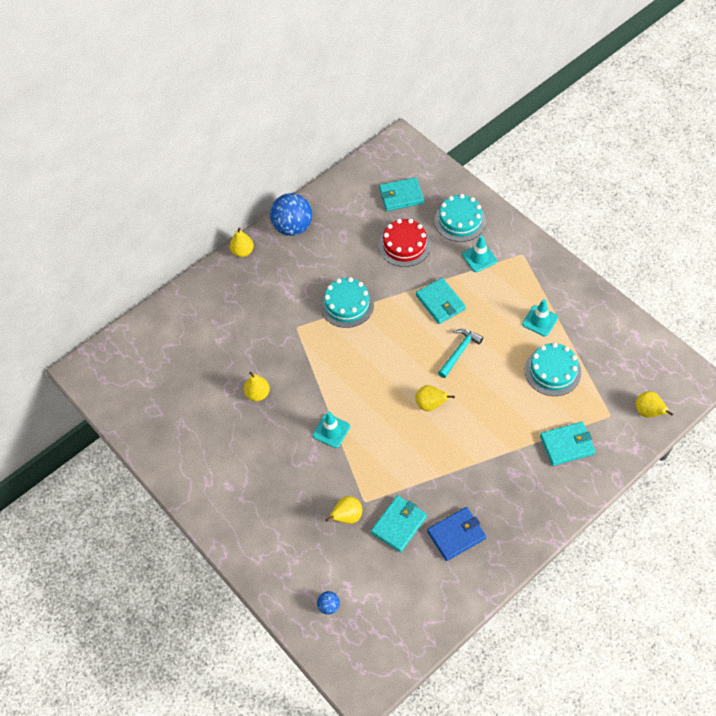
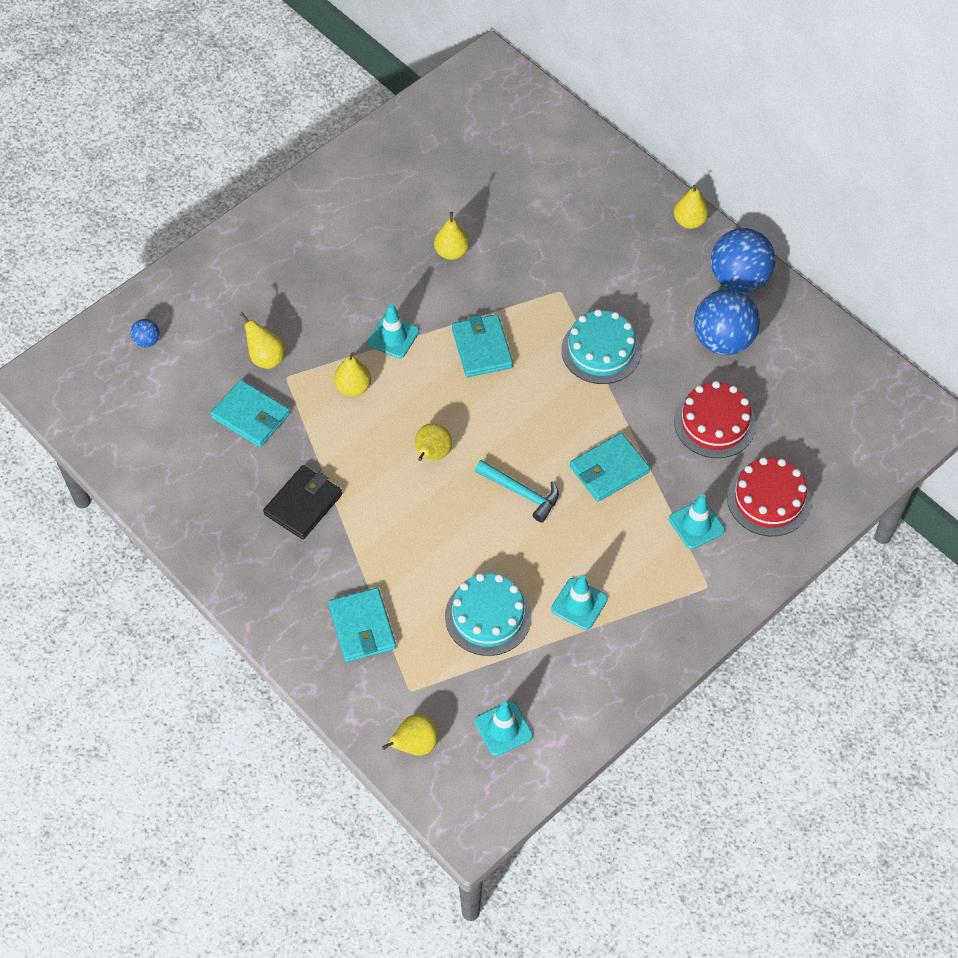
camera: 85 degrees right, 0 degrees up
(341, 238) = (723, 340): none -> blue ball
(374, 456) = (353, 387): none -> yellow pear
(401, 196) = (812, 418): turquoise wallet -> turquoise wallet (482, 348)
(456, 535) = (231, 482): blue wallet -> none
(460, 221) = (768, 499): turquoise cake -> red cake
(473, 485) = (303, 504): none -> black wallet
(630, 363) = (503, 728): none -> turquoise traffic cone

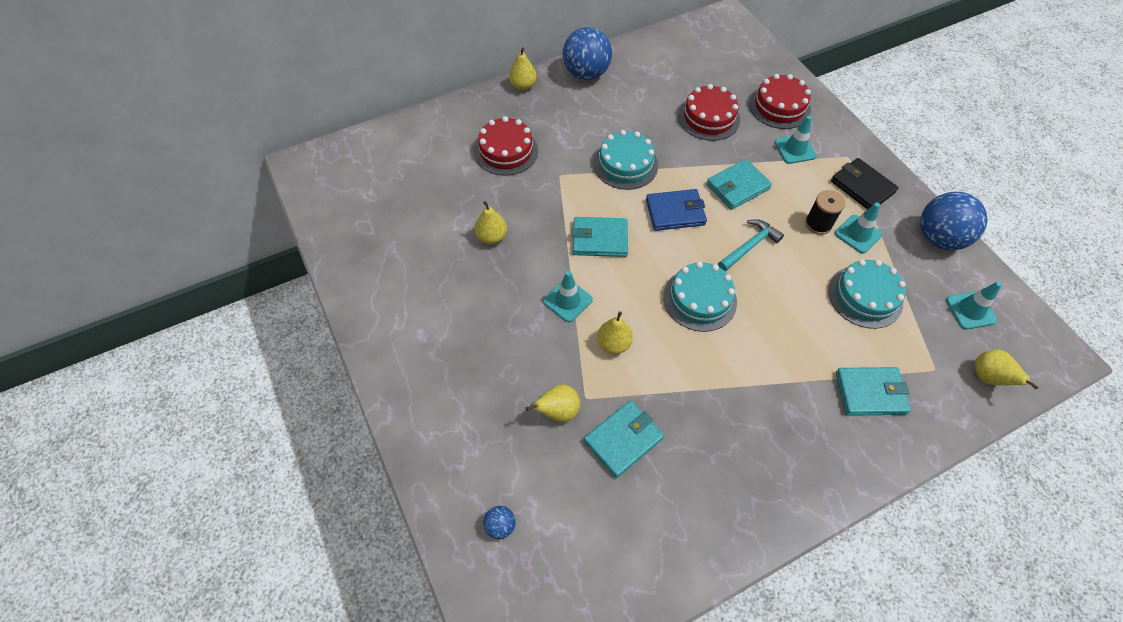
camera: 75 degrees left, 0 degrees up
(303, 504) = (734, 414): black wallet -> black wallet (862, 187)
(432, 454) = (699, 299): yellow pear -> turquoise cake
(545, 412) = (675, 212): none -> blue wallet
(577, 232) = (506, 151): none -> red cake
(580, 560) = (818, 224): none -> black spool
(609, 469) = (737, 186): turquoise wallet -> turquoise wallet turned 75 degrees clockwise
(723, 340) = (637, 95): blue ball -> blue ball (938, 238)

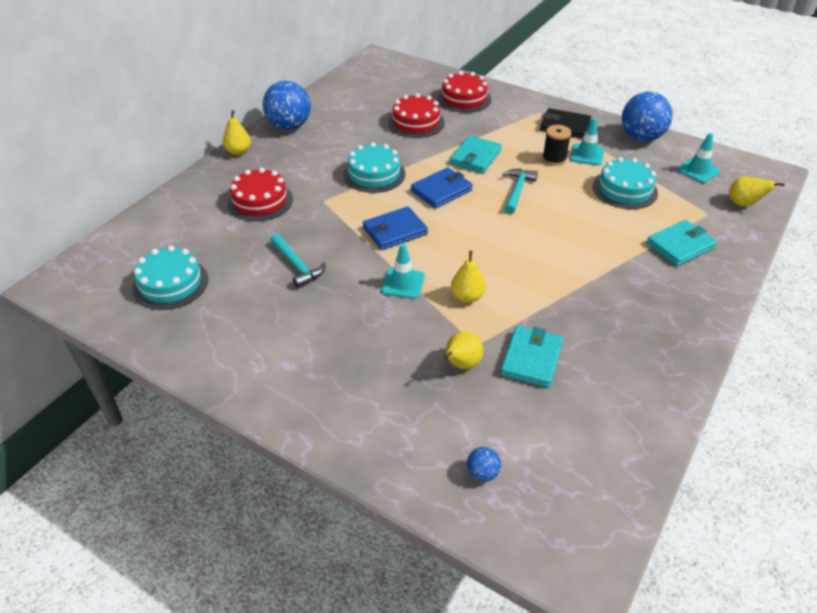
camera: 30 degrees left, 15 degrees down
(492, 237) = (297, 266): yellow pear -> turquoise hammer
(600, 239) = (395, 231): turquoise wallet -> blue wallet
(699, 299) = (509, 239): turquoise cake -> turquoise cake (170, 284)
(795, 149) = (498, 120): turquoise traffic cone -> none

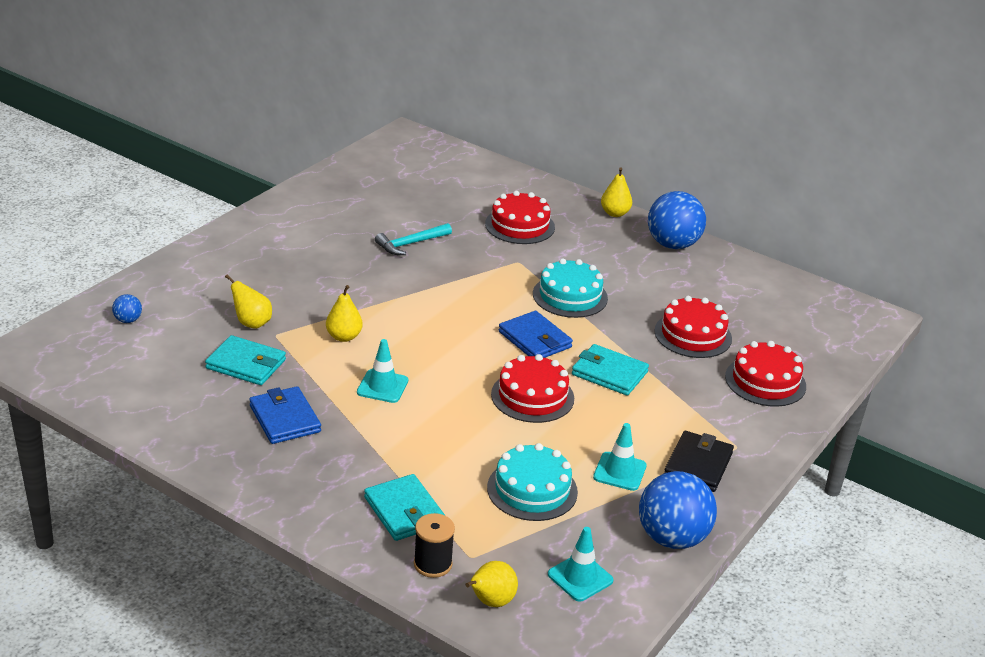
camera: 90 degrees right, 10 degrees down
(170, 284) = (396, 183): turquoise cake -> none
(395, 231) = (459, 302): blue wallet -> blue wallet (285, 419)
(403, 283) = (372, 301): turquoise traffic cone -> turquoise traffic cone (382, 386)
(517, 191) = (532, 396): turquoise hammer -> red cake
(554, 159) = (608, 439): black spool -> black spool (433, 564)

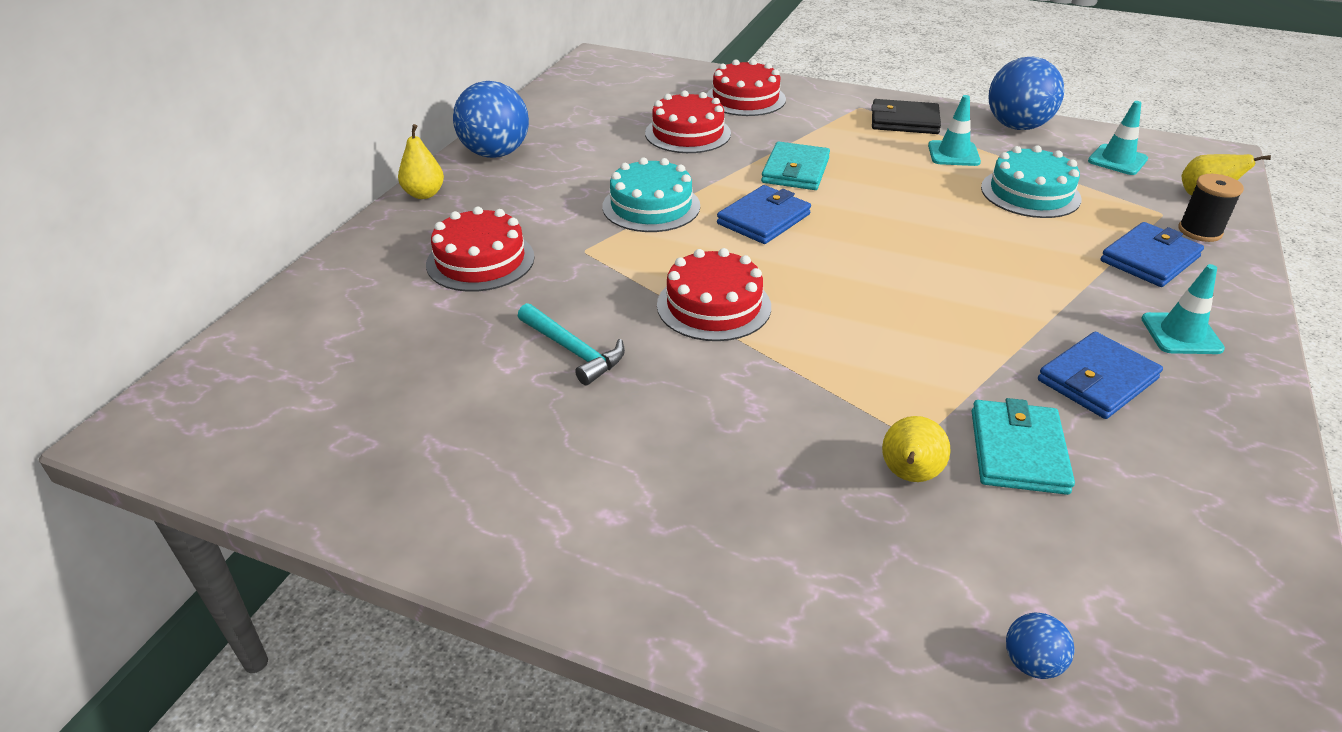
camera: 100 degrees left, 5 degrees up
(344, 337) = (870, 367): yellow pear -> none
(382, 386) = (953, 312): turquoise traffic cone -> turquoise traffic cone (1181, 334)
(404, 511) = (1149, 259): turquoise wallet -> blue wallet
(532, 396) = (877, 209): red cake -> red cake (714, 306)

